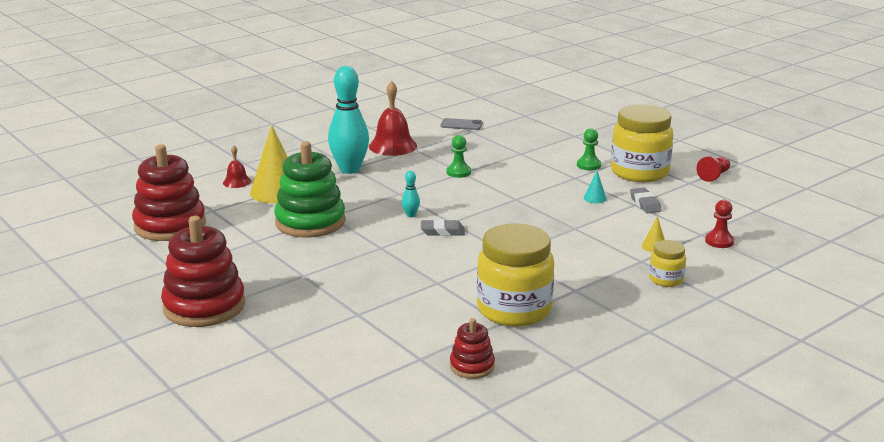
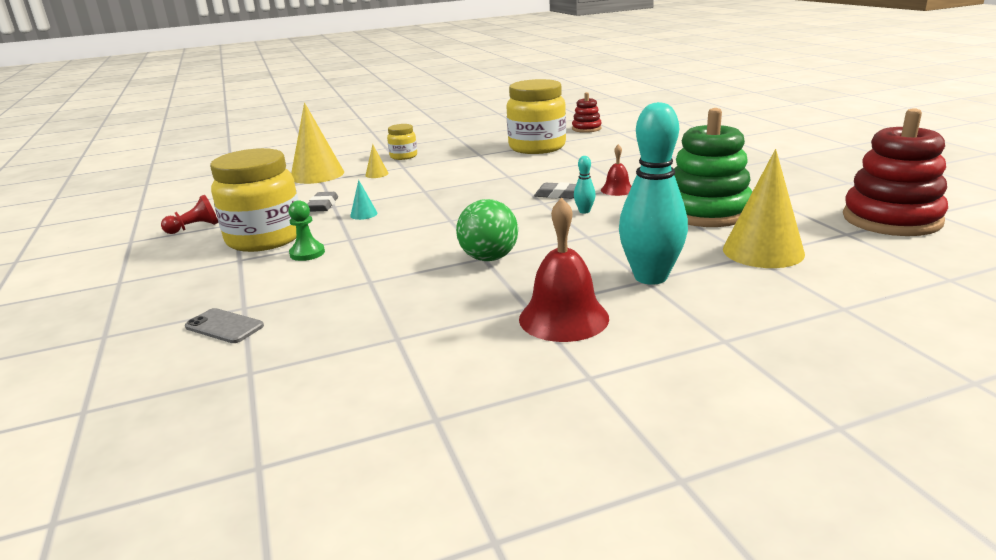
camera: 160 degrees left, 0 degrees up
(204, 306) = (794, 158): red stacking toy -> none
(237, 182) = (836, 271): red bell -> red bell (617, 190)
(458, 172) = (489, 258): green pawn -> green ball
(461, 125) = (400, 359): grey phone -> grey phone (224, 326)
(719, 241) = (317, 175): red pawn -> yellow cone

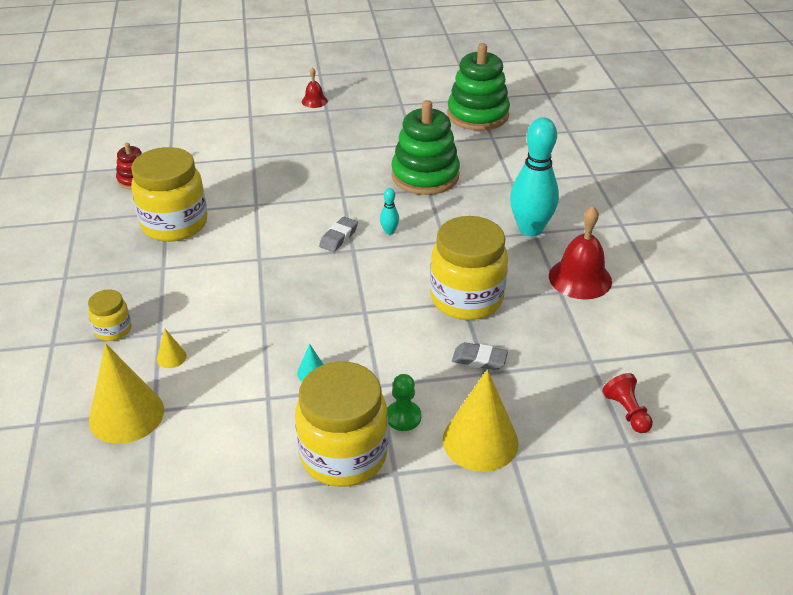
camera: 80 degrees left, 15 degrees up
(195, 228) = (268, 530): red pawn -> red pawn (627, 412)
(224, 326) = (548, 468): grey phone -> none
(323, 205) = (260, 407): grey eraser -> grey eraser (479, 360)
(489, 258) = (466, 299): green ball -> yellow jar
(617, 190) = (347, 204): red bell -> red bell (314, 101)
(763, 251) = (507, 175): yellow cone -> yellow cone (480, 441)
(891, 219) = (477, 115): red stacking toy -> green stacking toy

